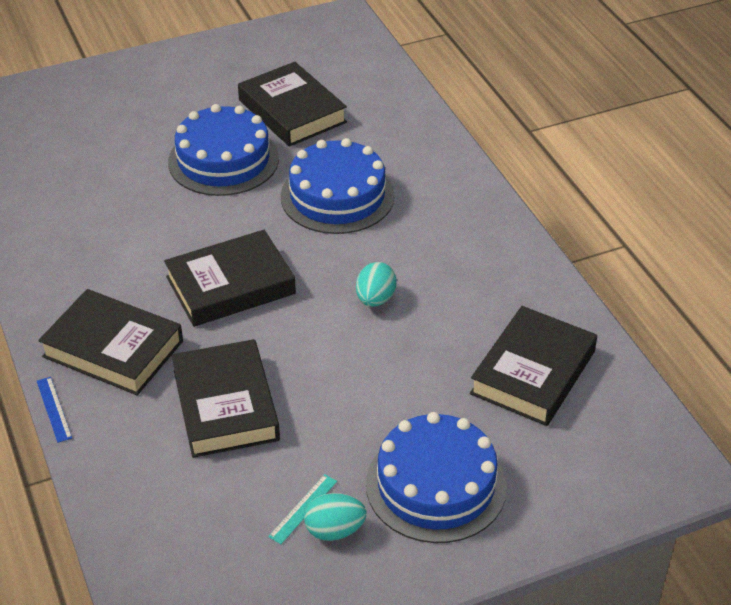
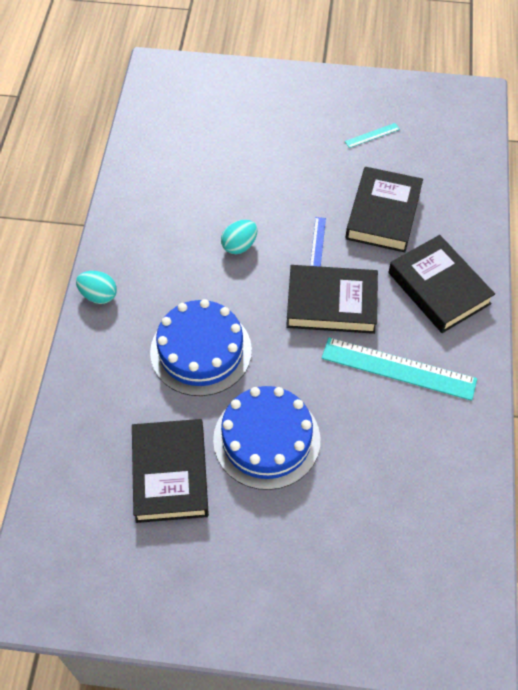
camera: 150 degrees left, 15 degrees up
(54, 409) = (495, 259): blue ruler -> blue ruler (317, 242)
(123, 257) = (398, 368): none -> turquoise ruler
(334, 530) = (362, 118): turquoise egg -> turquoise egg (99, 295)
(436, 485) = (291, 117): blue cake -> none
(533, 372) = (184, 153): black book -> none

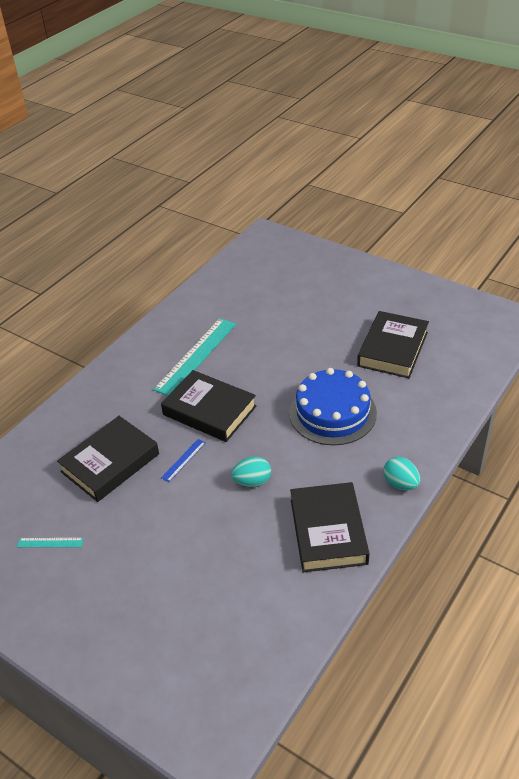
camera: 150 degrees left, 15 degrees down
(266, 439) = (316, 347): blue cake -> none
(398, 368) = (196, 356): turquoise ruler -> turquoise ruler turned 75 degrees clockwise
(439, 288) = (121, 393): black book -> black book (328, 531)

